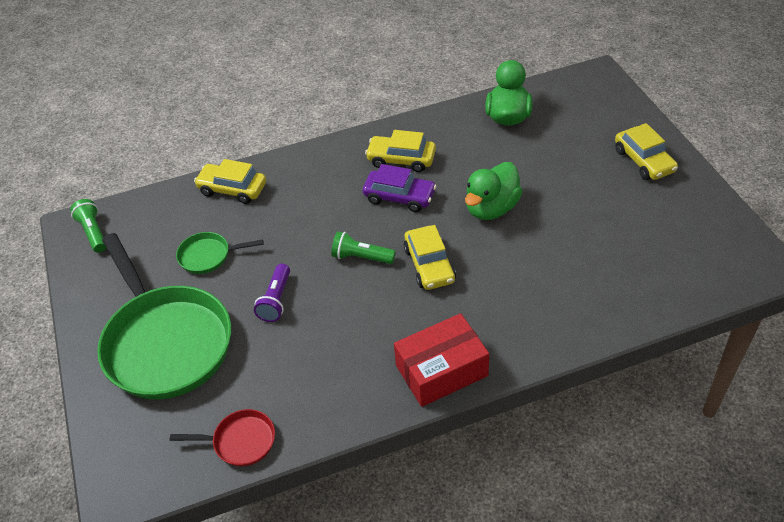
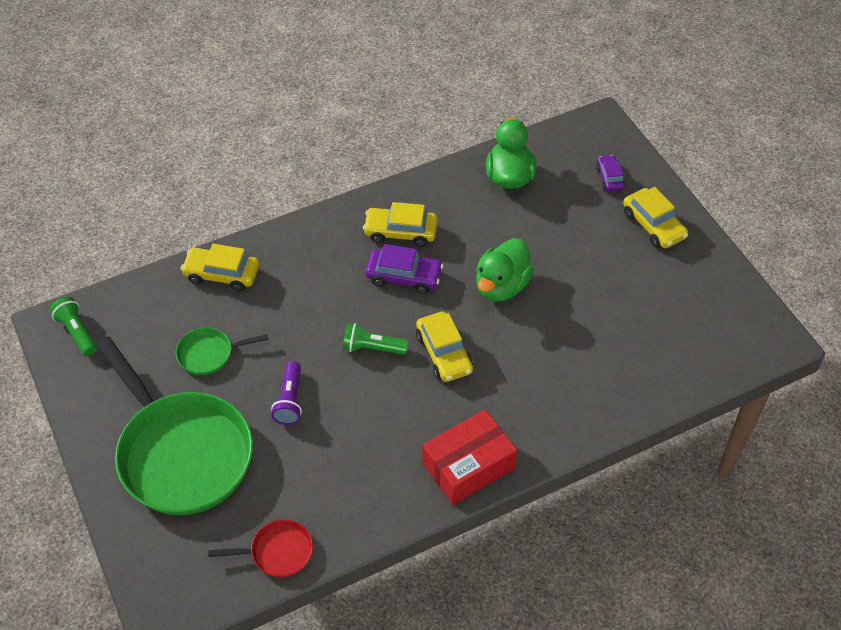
camera: 10 degrees left, 5 degrees up
(603, 120) = (609, 178): none -> purple car

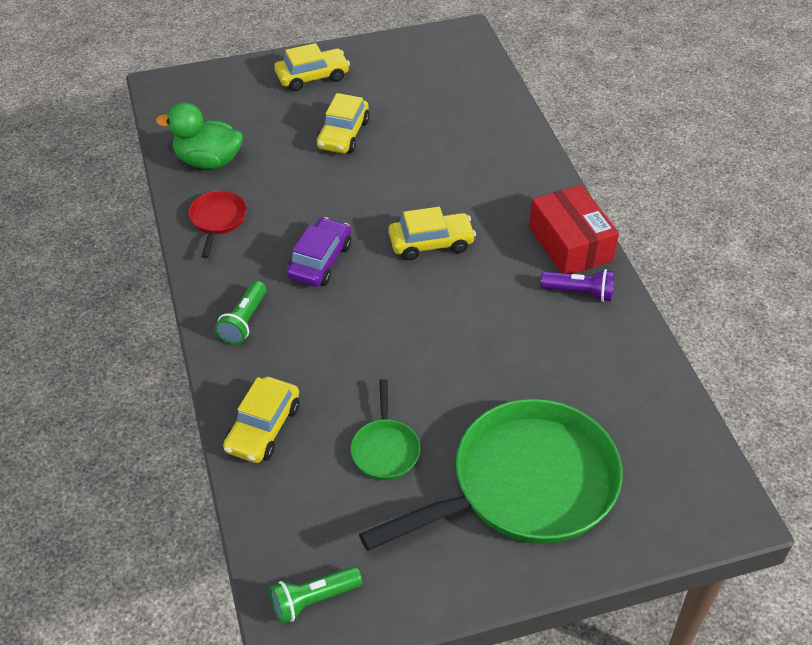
camera: 80 degrees left, 5 degrees down
(277, 552) = (660, 404): red pan -> red pan (217, 220)
(290, 400) = (467, 376): purple flashlight -> purple flashlight (579, 292)
(372, 348) = (411, 298): green flashlight -> green flashlight (244, 321)
(400, 232) = (255, 256): yellow car -> yellow car (343, 134)
(501, 286) = (356, 189): green duck -> none
(609, 178) = (240, 93): purple car -> none

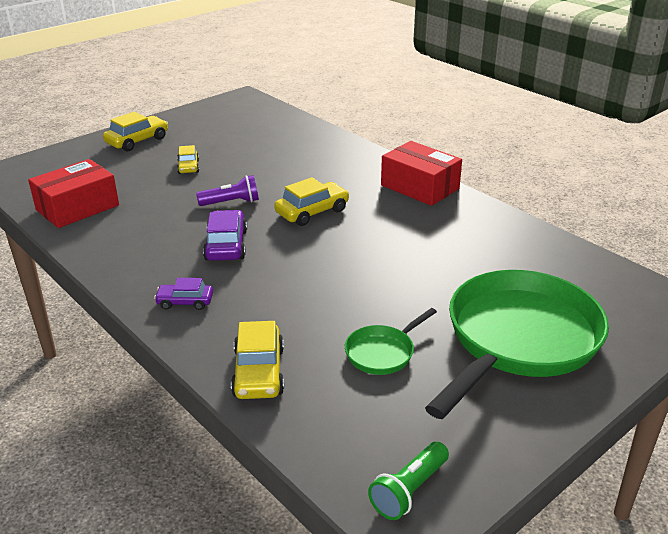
camera: 25 degrees left, 15 degrees down
(208, 161) = (77, 207): green duck -> red box
(217, 220) = (112, 242): red pan -> none
(244, 321) = (185, 302): green flashlight -> purple car
(343, 134) = (188, 167): yellow car -> yellow car, size x0.63
(385, 449) = (382, 352): green pan -> green pan turned 75 degrees clockwise
(579, 292) = (451, 211): purple flashlight -> purple flashlight (231, 202)

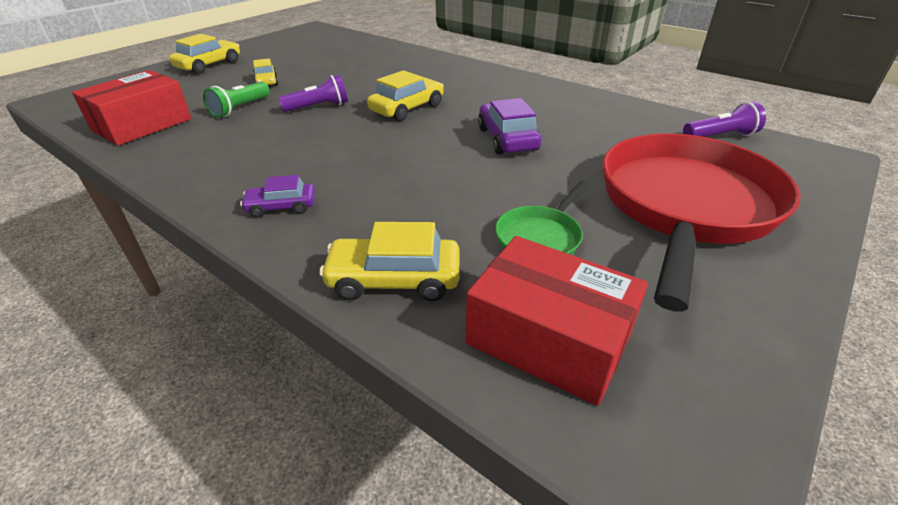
camera: 10 degrees left, 5 degrees up
(226, 245) = (320, 145): purple car -> purple car (507, 139)
(259, 372) = (394, 279): yellow car -> yellow car turned 105 degrees clockwise
(409, 490) = (664, 423): green flashlight -> green flashlight (240, 108)
(419, 187) = (507, 81): red box -> red box (548, 338)
(518, 340) = (685, 206): green pan -> red pan
(596, 273) = (720, 136): none -> purple flashlight

